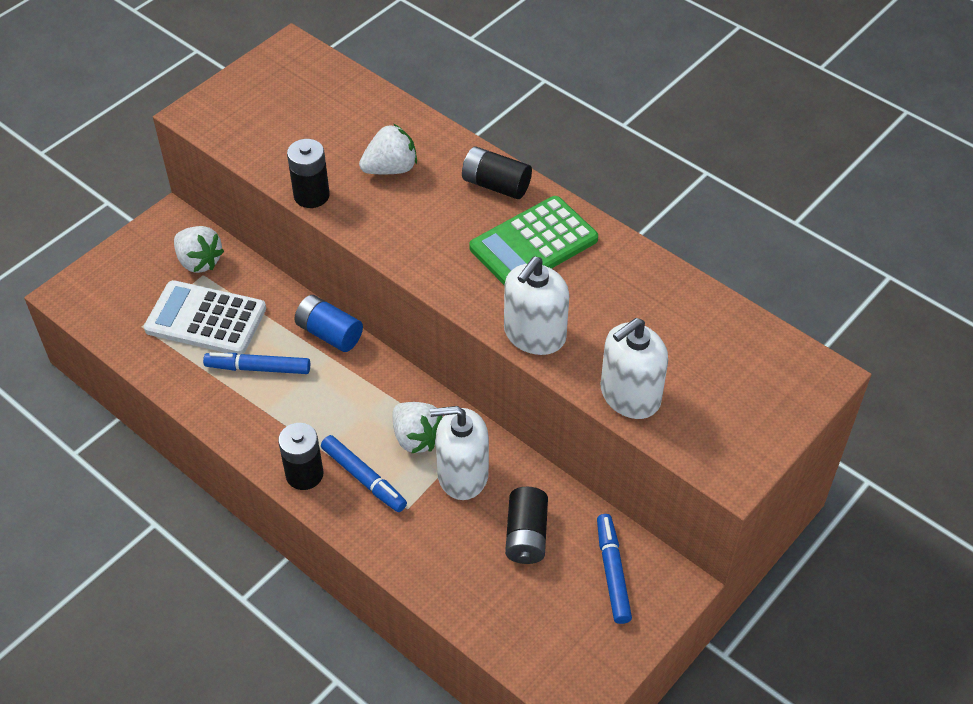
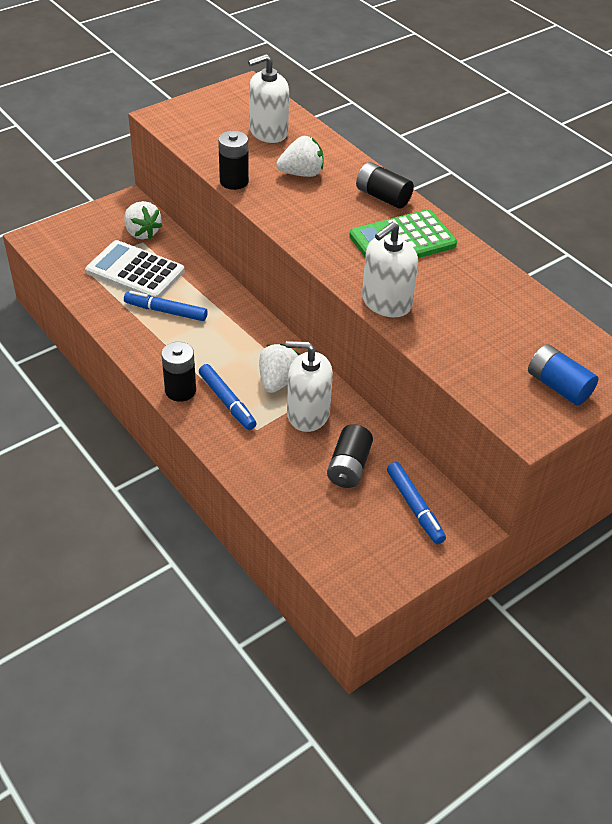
camera: 10 degrees right, 5 degrees down
(329, 333) = (229, 297): blue battery -> blue battery (558, 386)
(417, 438) = (278, 381): white strawberry -> white strawberry turned 135 degrees counterclockwise
(612, 572) = (414, 507): blue marker -> blue marker turned 150 degrees clockwise
(630, 395) = (454, 358): white soap dispenser -> white soap dispenser (268, 132)

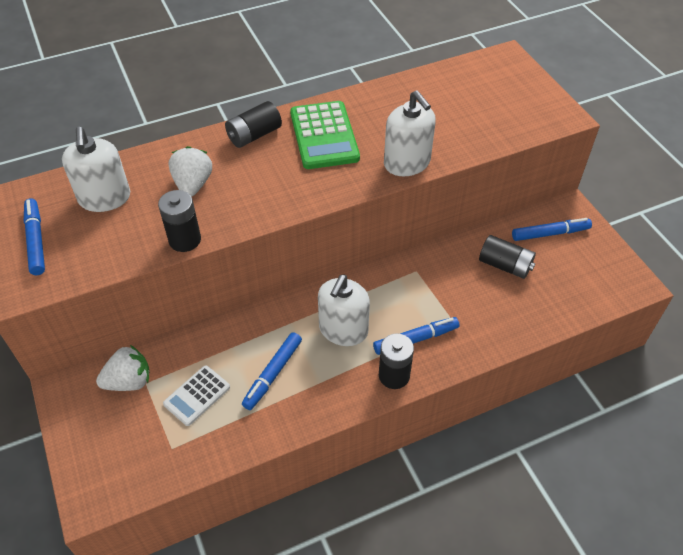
camera: 75 degrees left, 5 degrees up
(135, 271) = (197, 395): white calculator -> white calculator, size x0.60
(211, 111) = (36, 240): none -> blue marker
(278, 381) = (395, 296): white strawberry -> none
(308, 413) = (440, 281): white soap dispenser -> white soap dispenser (343, 330)
(558, 386) = (520, 91): blue battery -> none

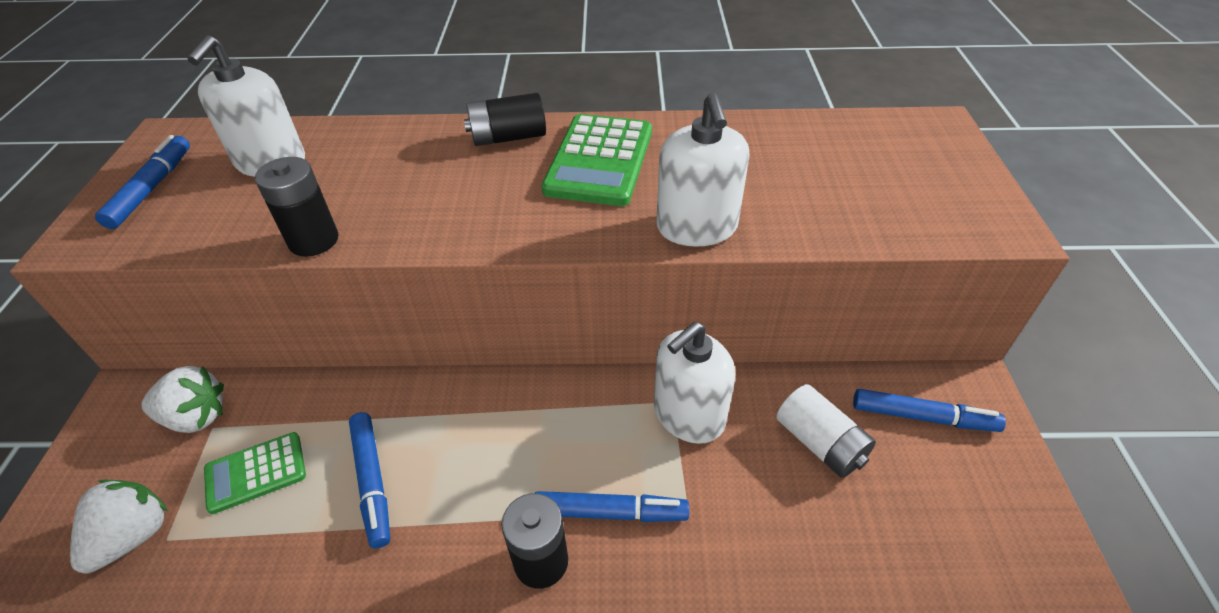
camera: 25 degrees right, 5 degrees down
(193, 184) = (384, 175): white strawberry -> white strawberry (133, 536)
(197, 395) = (256, 472): white calculator -> green calculator
(272, 374) = (372, 482): blue marker -> blue marker turned 75 degrees counterclockwise
(343, 330) = (512, 453): white soap dispenser -> white soap dispenser (688, 415)
(505, 265) = (820, 443): black battery -> white battery

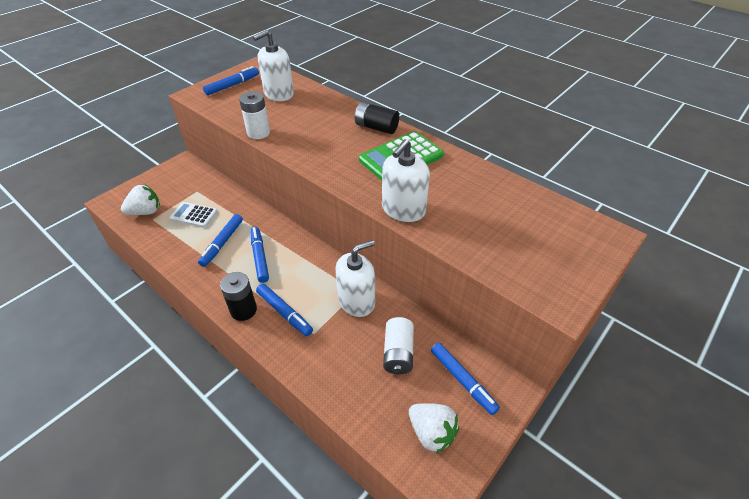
camera: 40 degrees right, 0 degrees up
(196, 417) = (196, 184): white strawberry -> white strawberry (431, 432)
(256, 472) = (194, 215): green calculator -> white calculator
(313, 240) = (258, 133): black battery -> white battery
(468, 457) = (260, 257): none -> blue marker
(688, 415) = (356, 301): white soap dispenser -> white soap dispenser turned 150 degrees clockwise

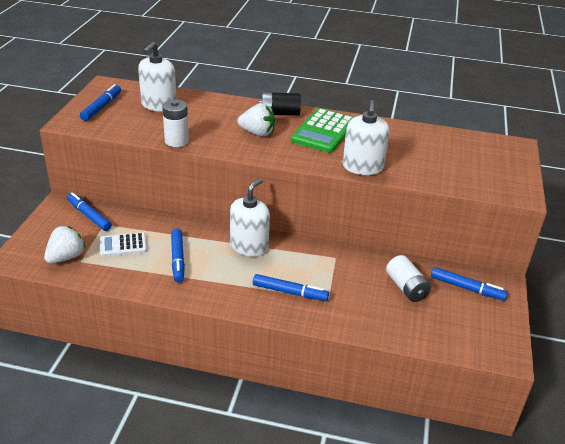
camera: 30 degrees left, 10 degrees down
(243, 310) = (251, 302): black battery -> none
(260, 257) = (226, 259): blue marker -> blue marker (89, 216)
(356, 301) = (342, 264): white soap dispenser -> white soap dispenser (249, 246)
(431, 432) = (473, 327): white strawberry -> white strawberry (257, 133)

